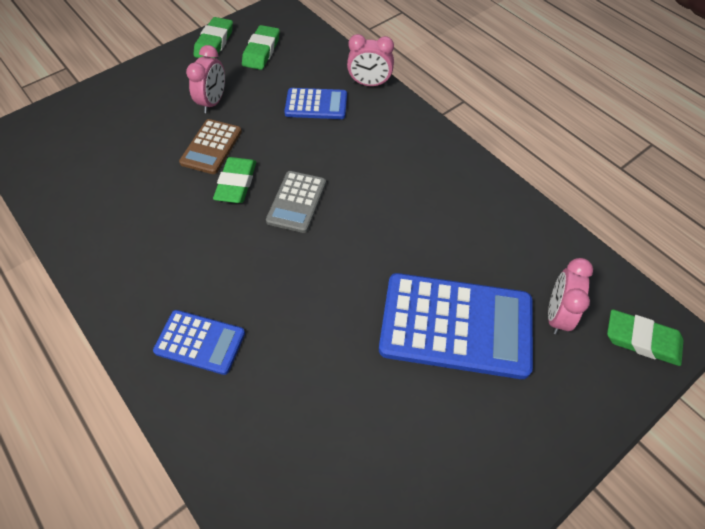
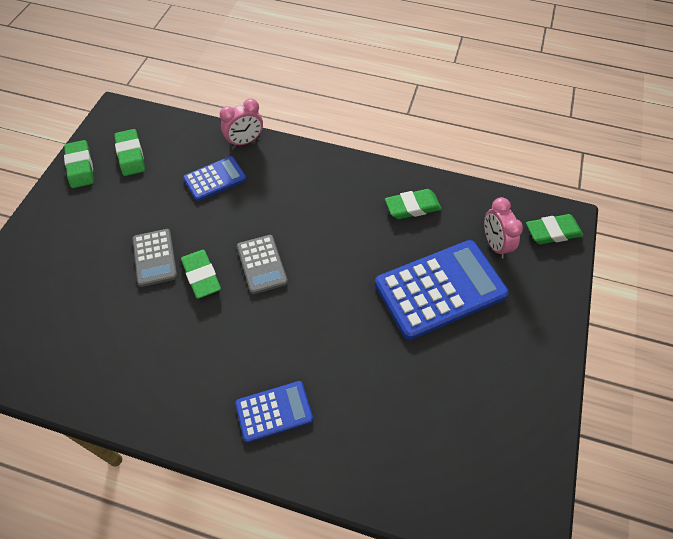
camera: 35 degrees left, 0 degrees up
(211, 147) = (155, 258): brown calculator -> grey calculator
(213, 102) = (124, 219): pink clock -> none
(491, 226) = (412, 207): none -> green eraser

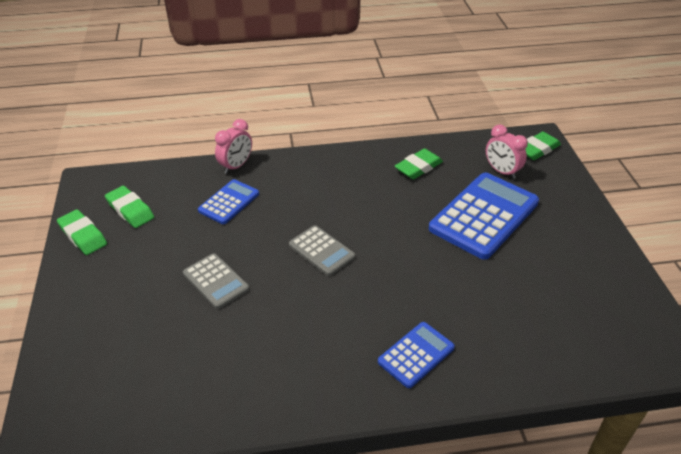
camera: 25 degrees left, 15 degrees down
(201, 276) = (272, 279): green eraser -> none

